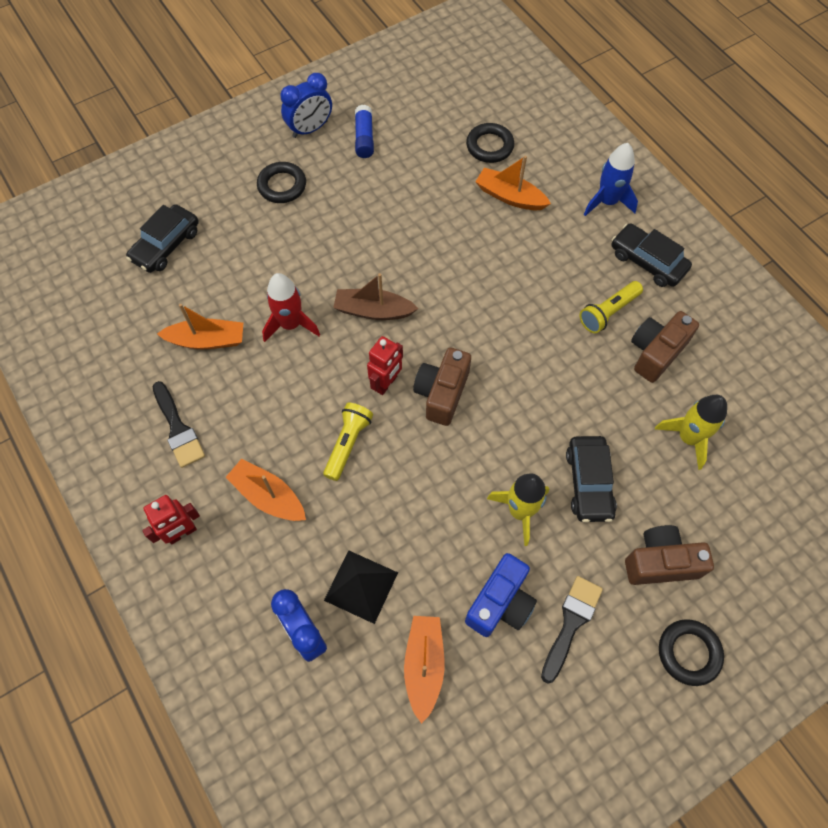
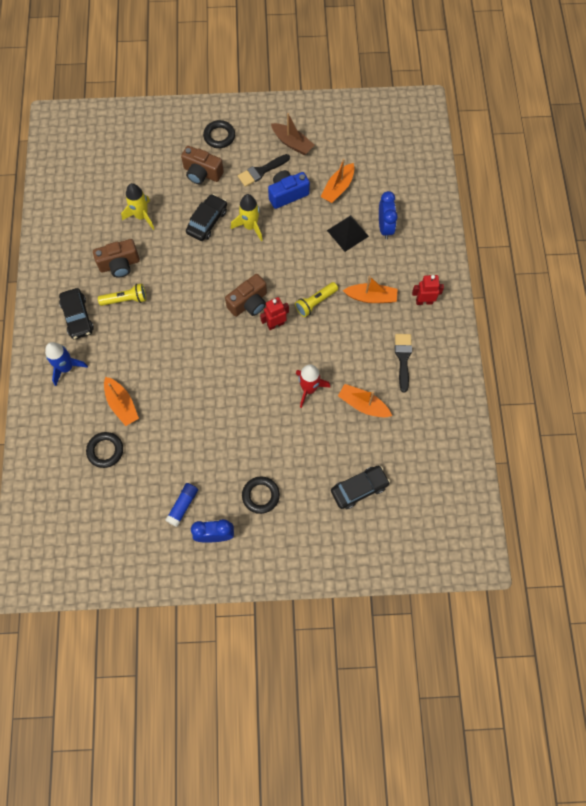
camera: 150 degrees left, 5 degrees up
(268, 496) = (371, 297): orange boat -> orange boat turned 60 degrees counterclockwise
(373, 311) = (256, 371): brown boat -> brown boat (292, 143)

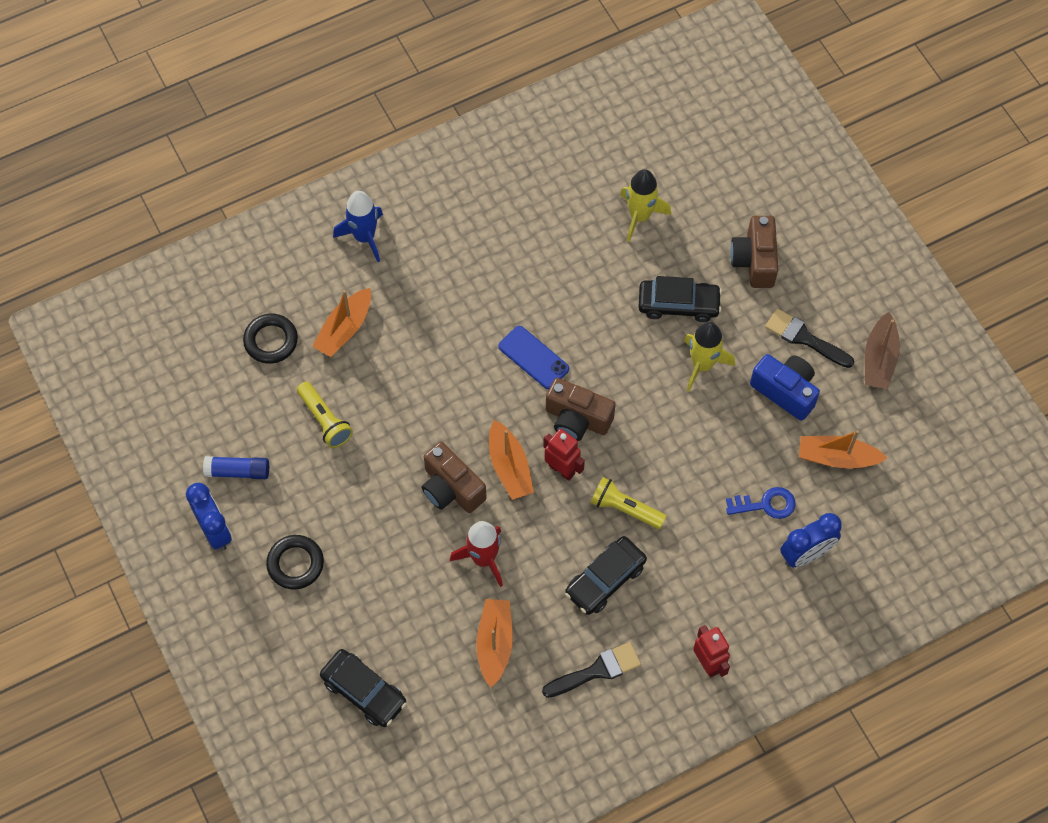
camera: 65 degrees right, 5 degrees down
(77, 317) = (444, 213): black car -> black car (605, 579)
(119, 264) = (549, 226): brown camera -> brown camera (451, 488)
(125, 299) = (500, 259): yellow flashlight -> yellow flashlight (325, 420)
(198, 309) = (533, 358): none -> blue phone
(219, 136) = (831, 254): black ring -> none
(347, 233) = (766, 504): black pyramid -> blue key
(371, 297) = (675, 583): orange boat -> orange boat (509, 467)

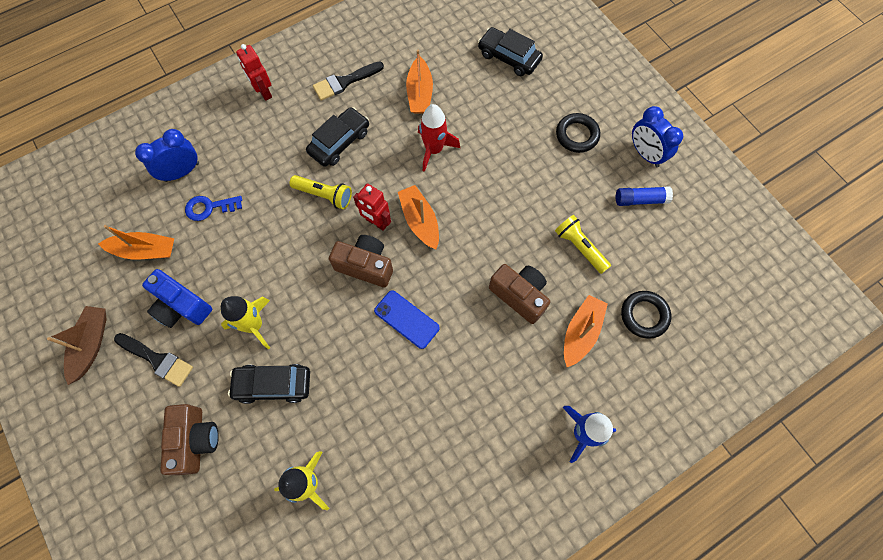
camera: 175 degrees right, 5 degrees up
(451, 488) = (465, 200): brown camera -> brown camera (519, 295)

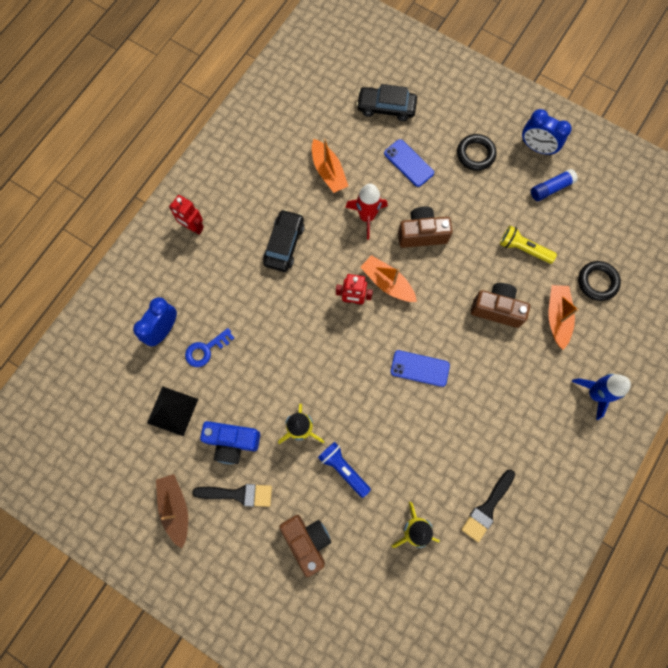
camera: 25 degrees left, 5 degrees up
(145, 250) = (172, 411): orange boat -> black pyramid
(273, 384) = (343, 469): black car -> blue flashlight
(324, 195) = (297, 296): yellow flashlight -> none
(345, 82) = (258, 188): black brush -> black brush (487, 508)
(365, 266) = (364, 340): brown camera -> brown camera (422, 234)
(503, 116) = (409, 163): none -> blue phone

